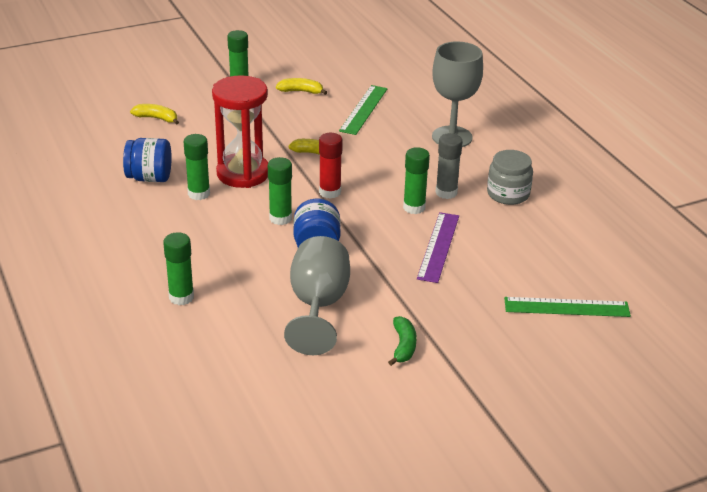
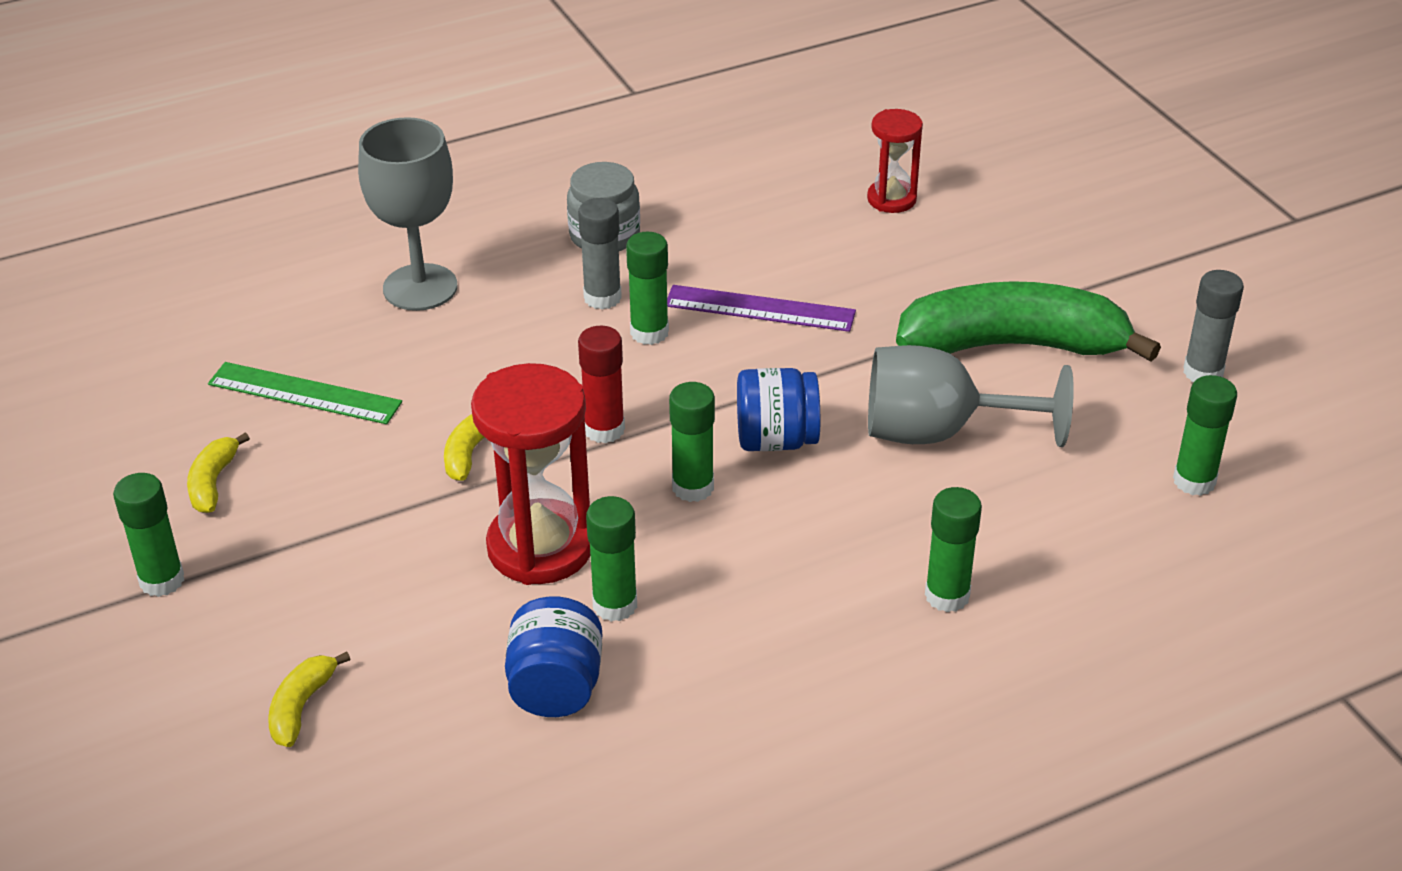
camera: 90 degrees left, 5 degrees up
(261, 409) = (1194, 481): none -> green glue stick
(373, 433) = (1203, 372): none -> grey glue stick
(403, 346) = (1013, 345): green banana -> green banana, size x2.44
(566, 307) = (891, 199): green ruler -> red hourglass

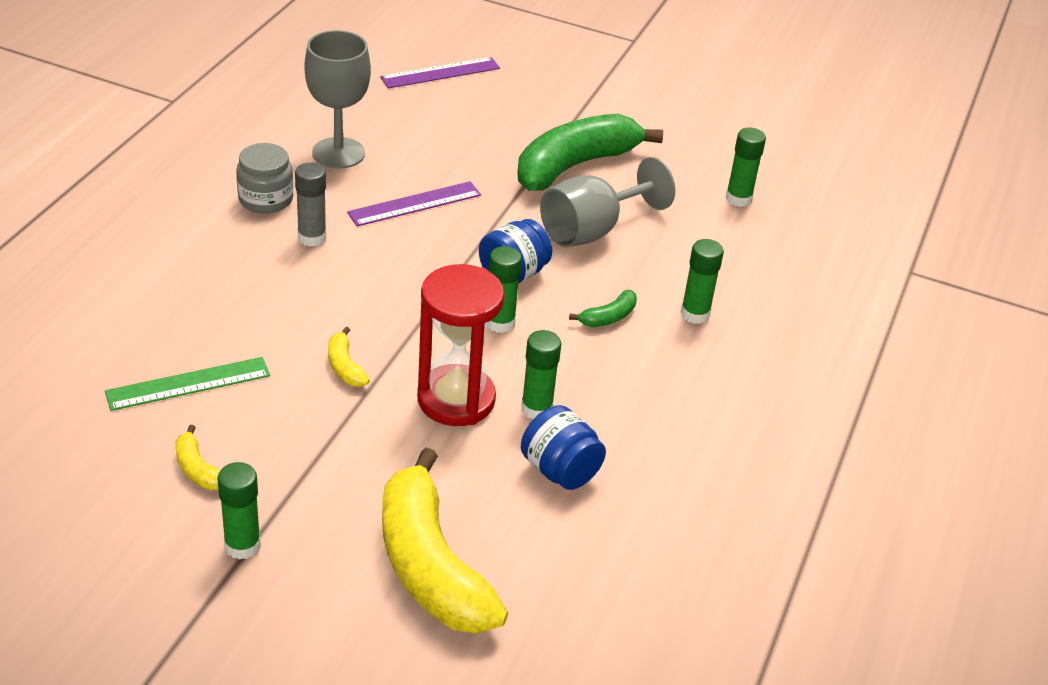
camera: 45 degrees left, 0 degrees up
(301, 707) = (430, 565): yellow banana -> yellow banana, size x2.44
(420, 287) = (182, 282): grey goblet -> grey goblet (338, 153)
(604, 429) = (409, 314): red glue stick -> none
(649, 332) = (366, 246): green glue stick -> none
(830, 545) = (608, 317): none -> green banana
(891, 199) = (414, 109): red hourglass -> none
(976, 169) = (440, 73): none -> purple ruler
(1203, 372) = (680, 140): grey glue stick -> none

